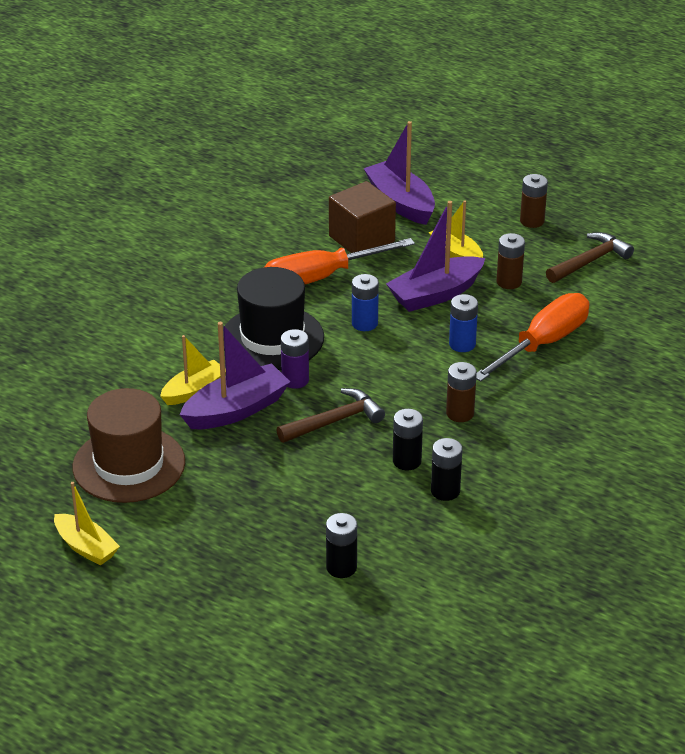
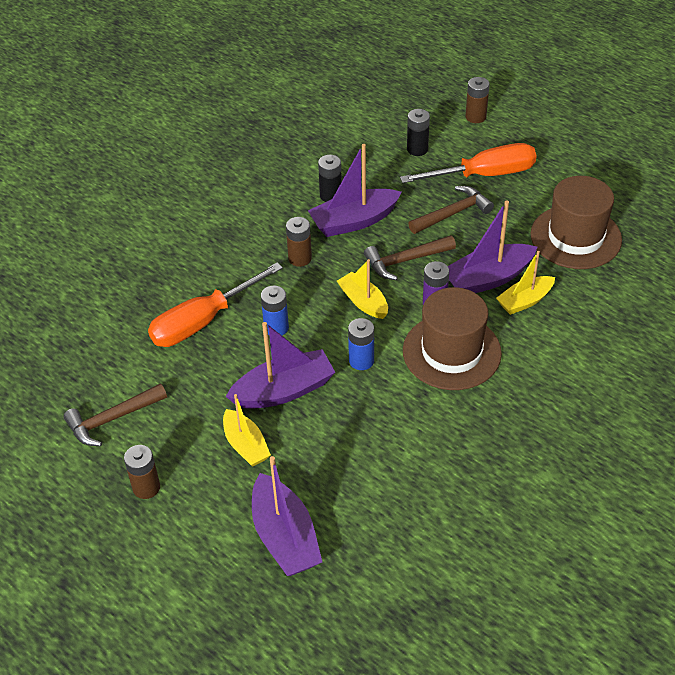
camera: 170 degrees left, 10 degrees up
(86, 547) = (600, 177): yellow boat -> yellow boat (363, 302)
(272, 338) = (451, 352): black hat -> brown hat
(283, 481) = (453, 213): none -> brown hammer
(320, 278) = (396, 425): orange screwdriver -> orange screwdriver (484, 175)
(361, 239) = (342, 479): brown cube -> none
(407, 461) = (354, 221): black battery -> purple boat
(509, 282) = (205, 399): brown battery -> brown battery (475, 117)

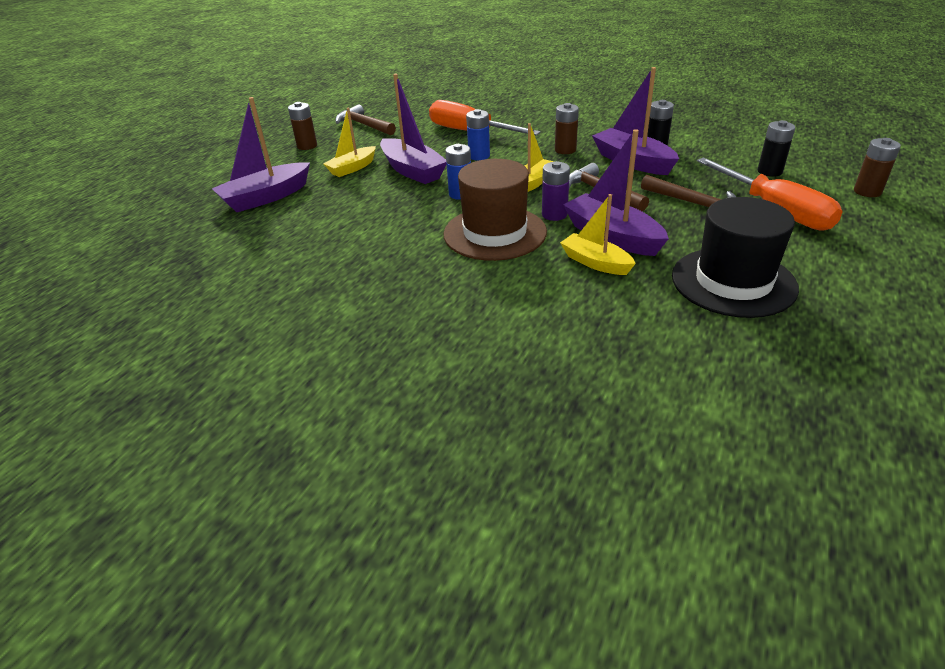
camera: 75 degrees right, 10 degrees down
(575, 237) = (733, 282): brown hat -> black hat

